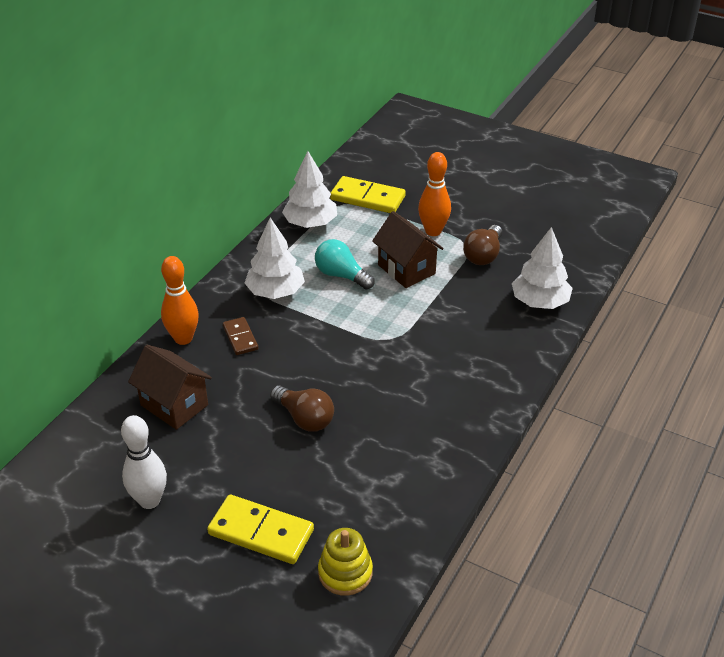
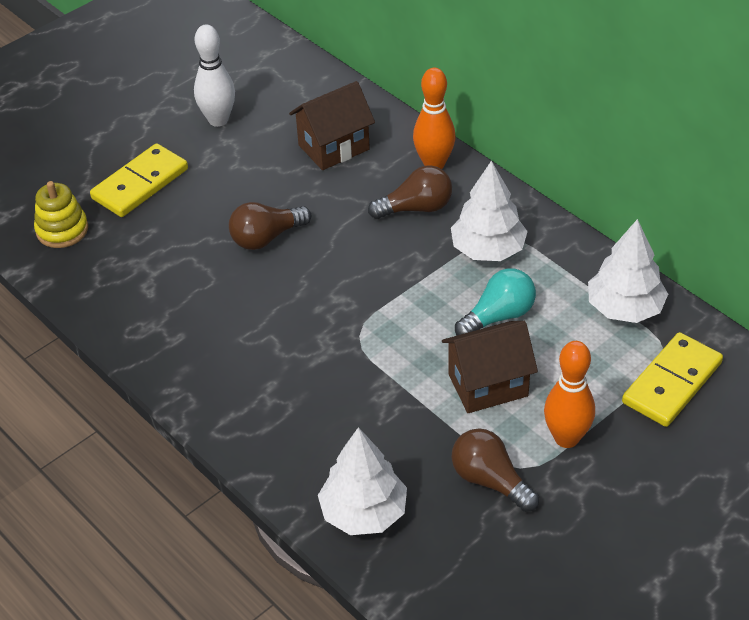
camera: 110 degrees right, 5 degrees up
(240, 338) = (416, 208): brown domino -> brown light bulb

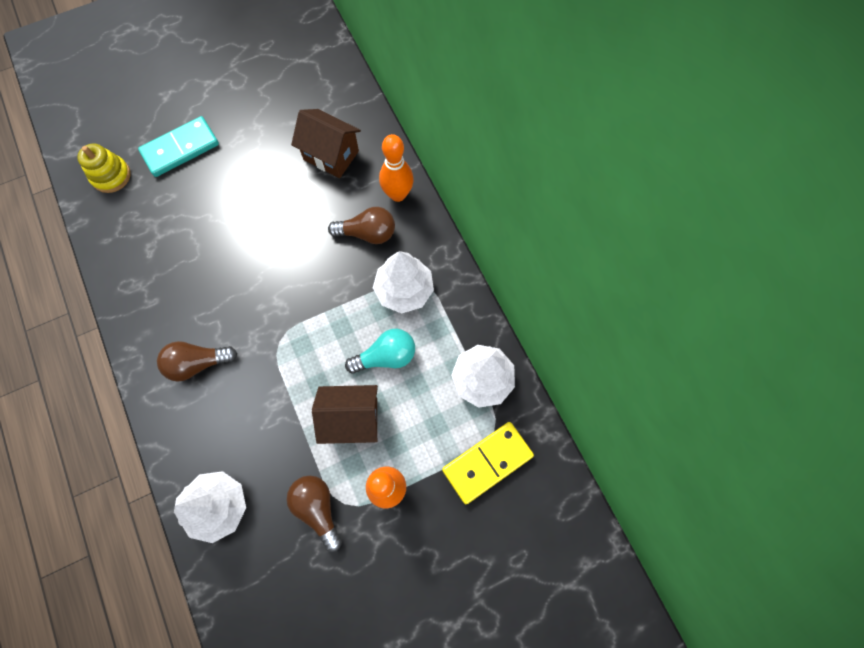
camera: 15 degrees right, 25 degrees up
(140, 184) = (180, 148): yellow domino -> turquoise domino
(218, 120) = (258, 103): white bowling pin -> none
(266, 238) = (249, 228): brown light bulb -> brown light bulb (197, 363)
(333, 147) = (331, 155): brown house -> brown house turned 45 degrees clockwise

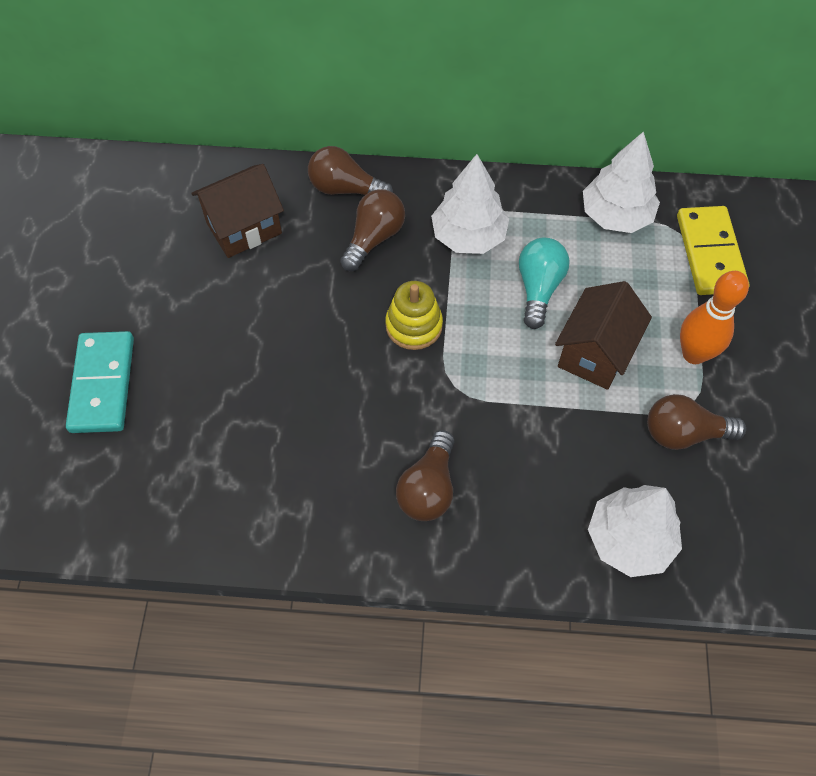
camera: 60 degrees left, 10 degrees down
(111, 176) = (76, 486): yellow stacking toy -> yellow stacking toy (414, 326)
(398, 194) = (345, 189): orange bowling pin -> brown light bulb

